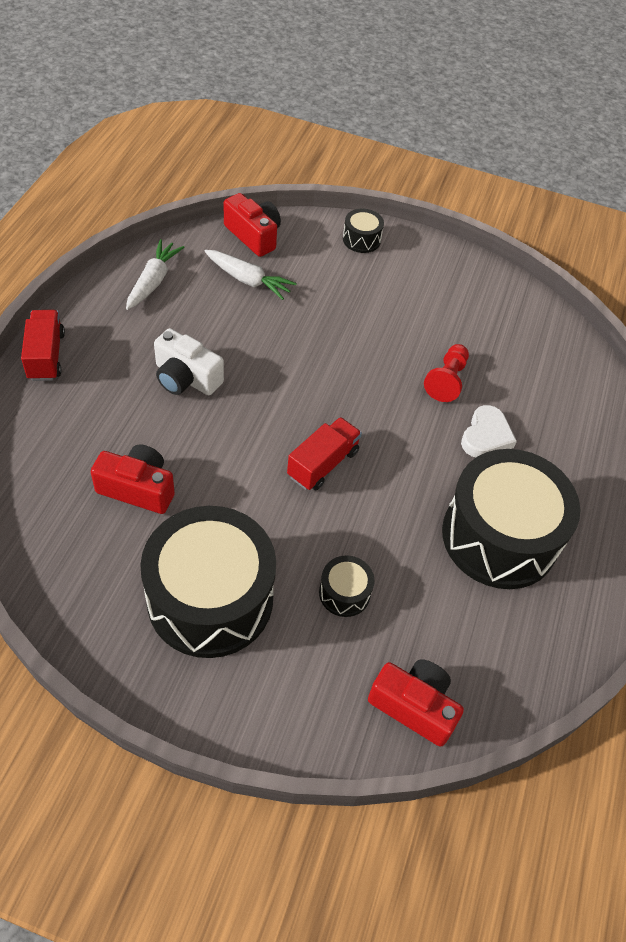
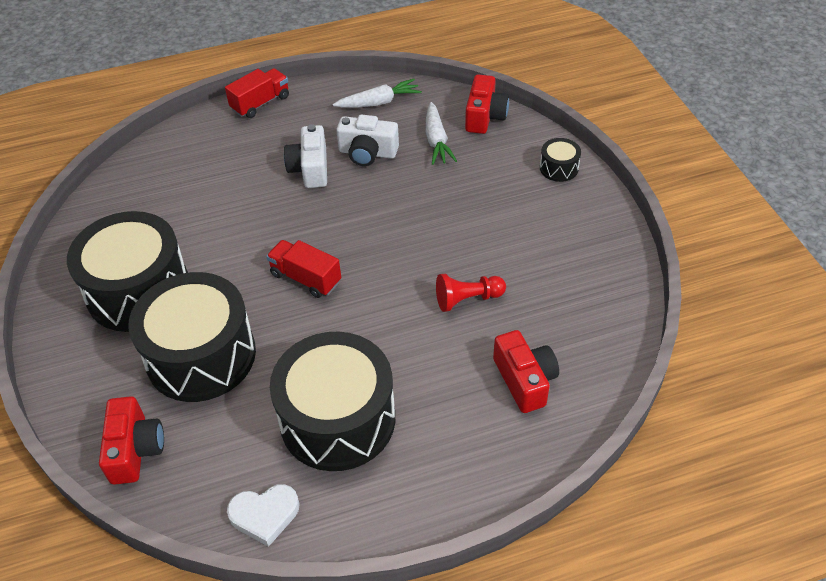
camera: 60 degrees right, 5 degrees down
(138, 488) = (195, 205): red camera -> red camera (524, 380)
(211, 329) = (367, 153): none -> white camera
(323, 464) = (306, 278): red truck -> red truck turned 150 degrees counterclockwise
(344, 593) = (201, 355): black drum -> black drum, size x2.39
(486, 436) = (434, 355): white heart -> white heart (265, 515)

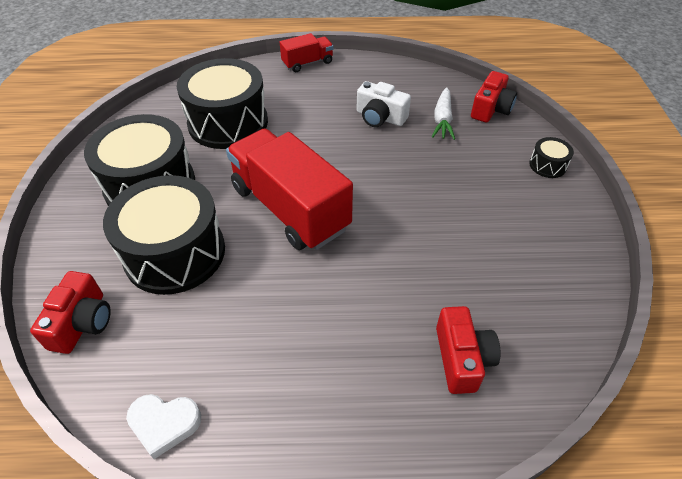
camera: 15 degrees right, 0 degrees up
(306, 278) = (290, 208): red truck -> red truck, size x2.05
(310, 169) = (328, 120): white camera -> none
(337, 419) = (268, 346): black drum -> black drum (228, 123)
(379, 102) = (403, 81): white carrot -> none
(467, 299) = (428, 263): red pawn -> none

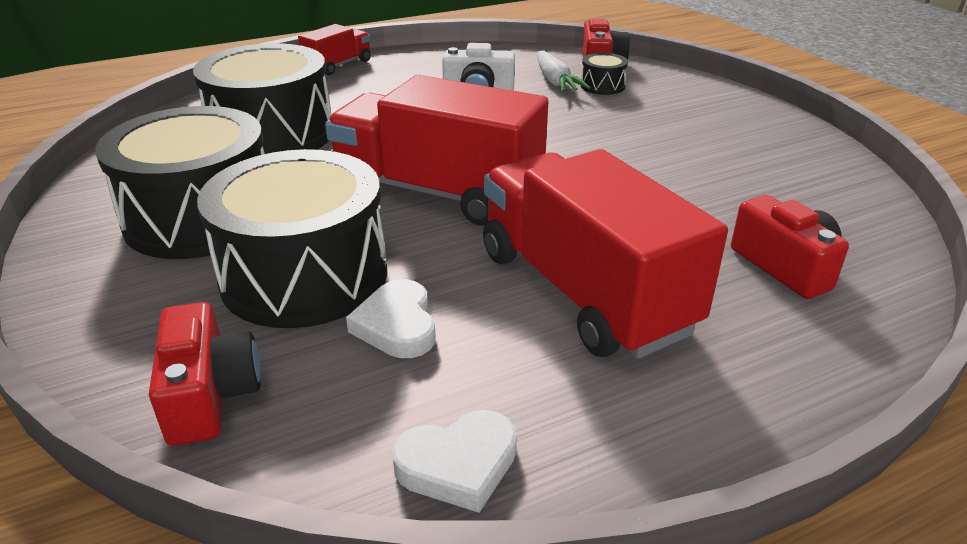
camera: 25 degrees left, 15 degrees down
(197, 311) = (397, 325): none -> white heart
(316, 327) = (583, 291): none -> red truck
(547, 165) = (706, 93): black drum -> black drum (602, 86)

